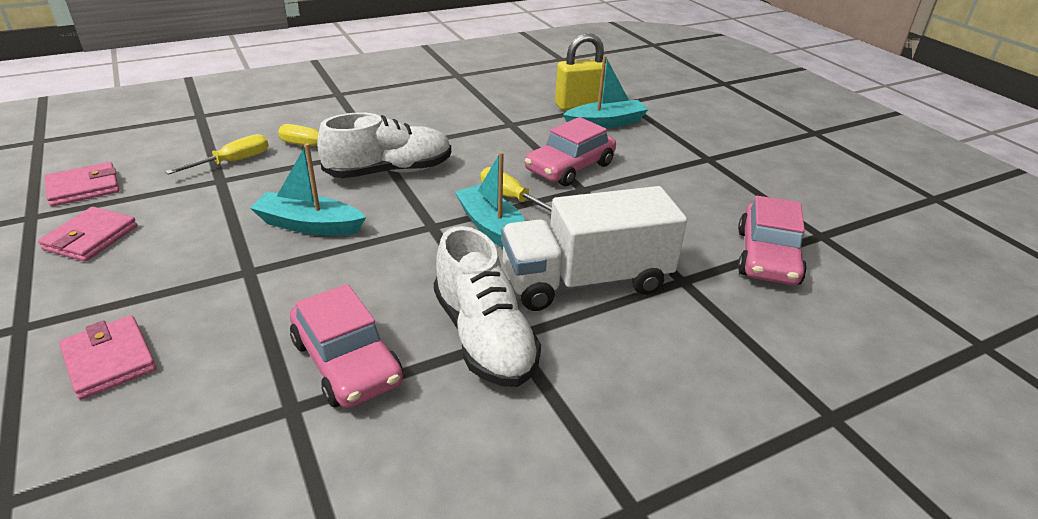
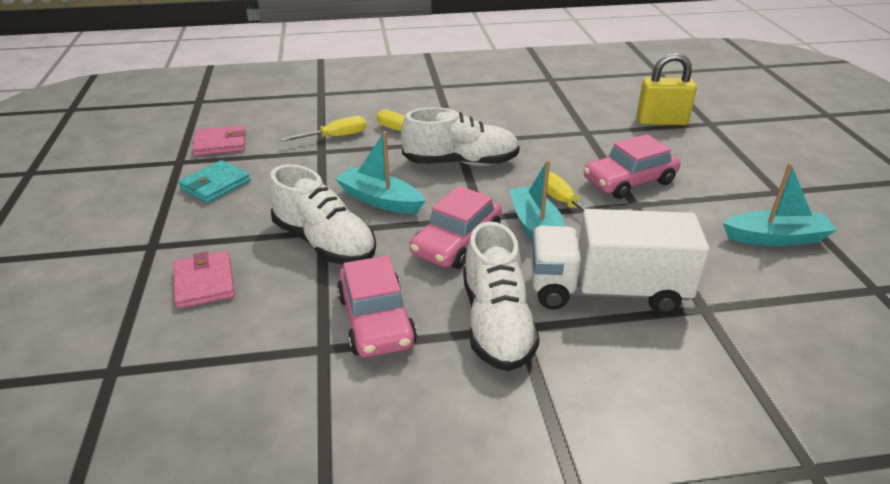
camera: 20 degrees right, 0 degrees up
(91, 238) = (215, 185): pink wallet -> turquoise wallet
(256, 284) = (324, 243): none -> white shoe
(605, 123) = (681, 142): turquoise boat -> turquoise boat (775, 238)
(767, 257) = (805, 301): pink car -> pink car (456, 242)

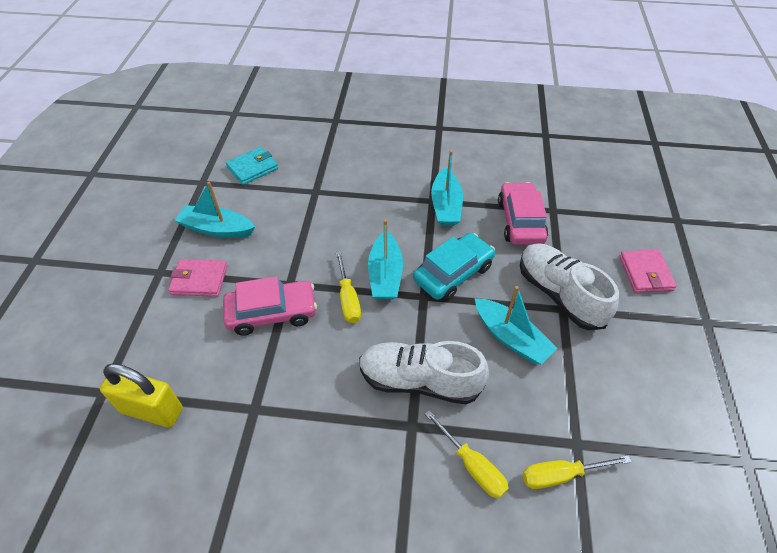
camera: 165 degrees left, 15 degrees up
(215, 185) = (683, 401): turquoise wallet -> turquoise wallet (252, 168)
(220, 144) = (710, 495): pink wallet -> pink wallet (199, 280)
(456, 242) = (453, 273): pink car -> turquoise car
(496, 323) = (446, 206): white shoe -> turquoise boat
(606, 291) = (366, 213): white truck -> none

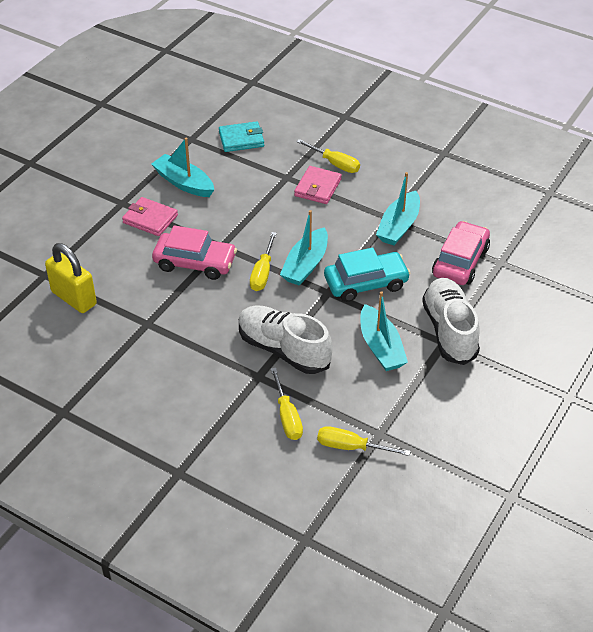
camera: 25 degrees right, 5 degrees down
(353, 165) = (335, 164): none -> yellow screwdriver
(645, 273) = (545, 341): pink wallet -> pink wallet (317, 187)

